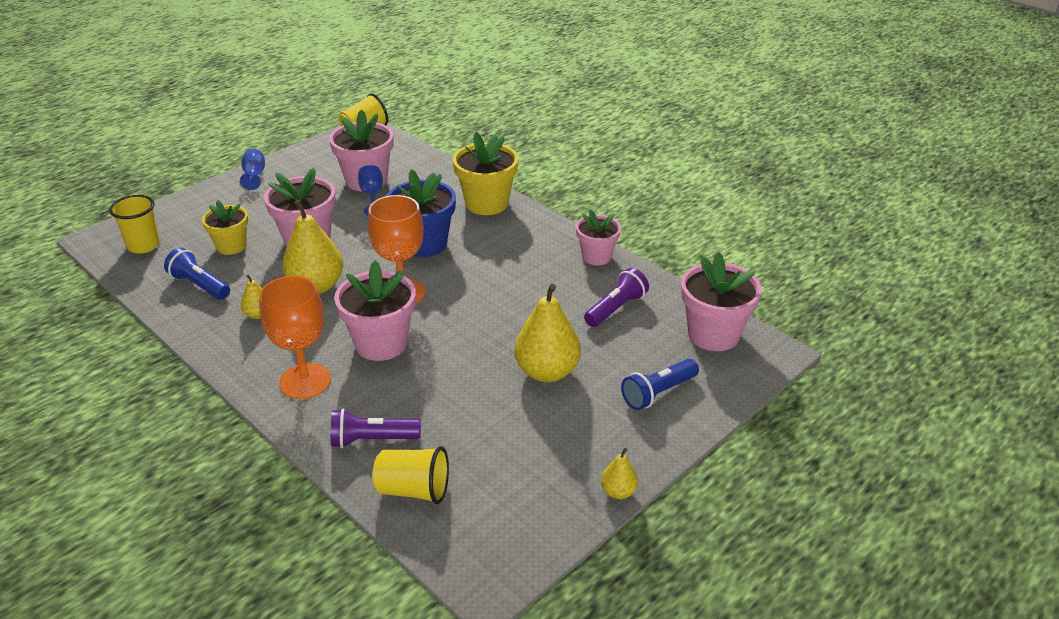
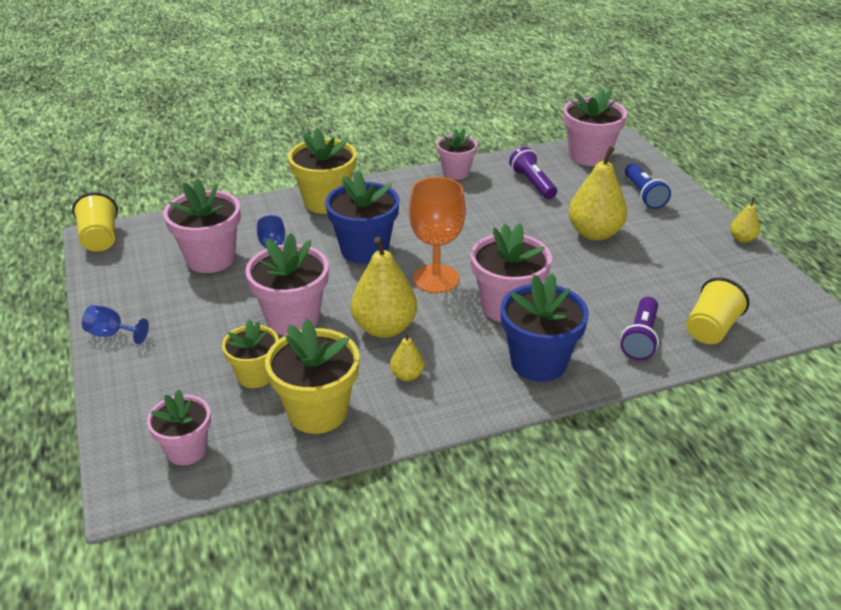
camera: 65 degrees left, 0 degrees up
(143, 245) = (186, 450): yellow cup -> pink flower pot
(199, 285) = (317, 412): blue flashlight -> yellow flower pot
(305, 381) = (538, 362): orange goblet -> blue flower pot

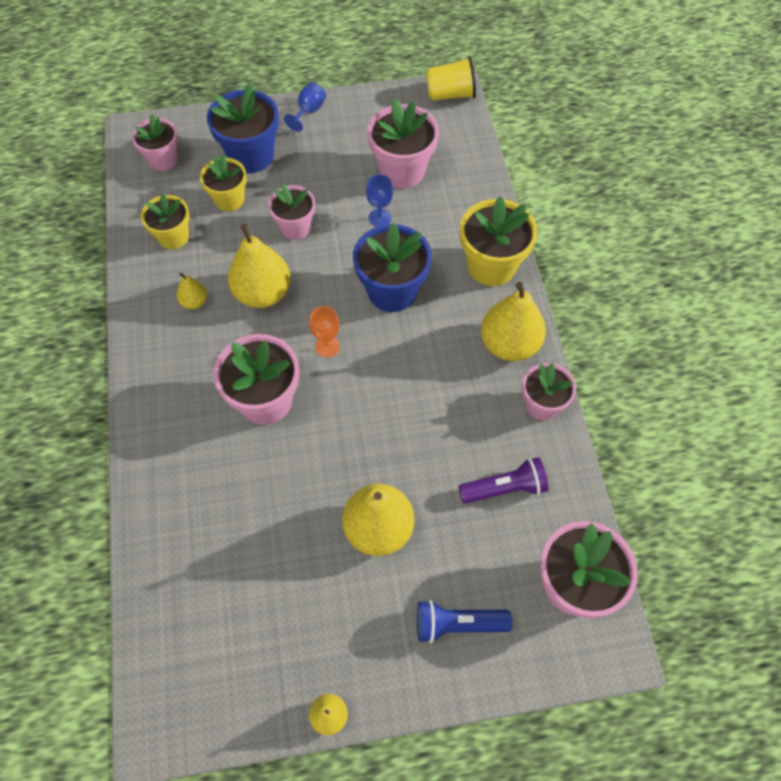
camera: 100 degrees right, 25 degrees up
(293, 319) = (295, 227): pink flower pot -> pink flower pot, size x0.64
(317, 412) = (173, 237): yellow flower pot -> yellow flower pot, size x0.64
(405, 189) = (509, 344): none -> yellow pear
(436, 279) = (327, 346): orange goblet -> orange goblet, size x0.52
(538, 362) = (177, 408): blue flower pot -> blue flower pot (251, 156)
(640, 338) = (181, 512): purple flashlight -> none
(710, 329) = (172, 591): yellow cup -> none

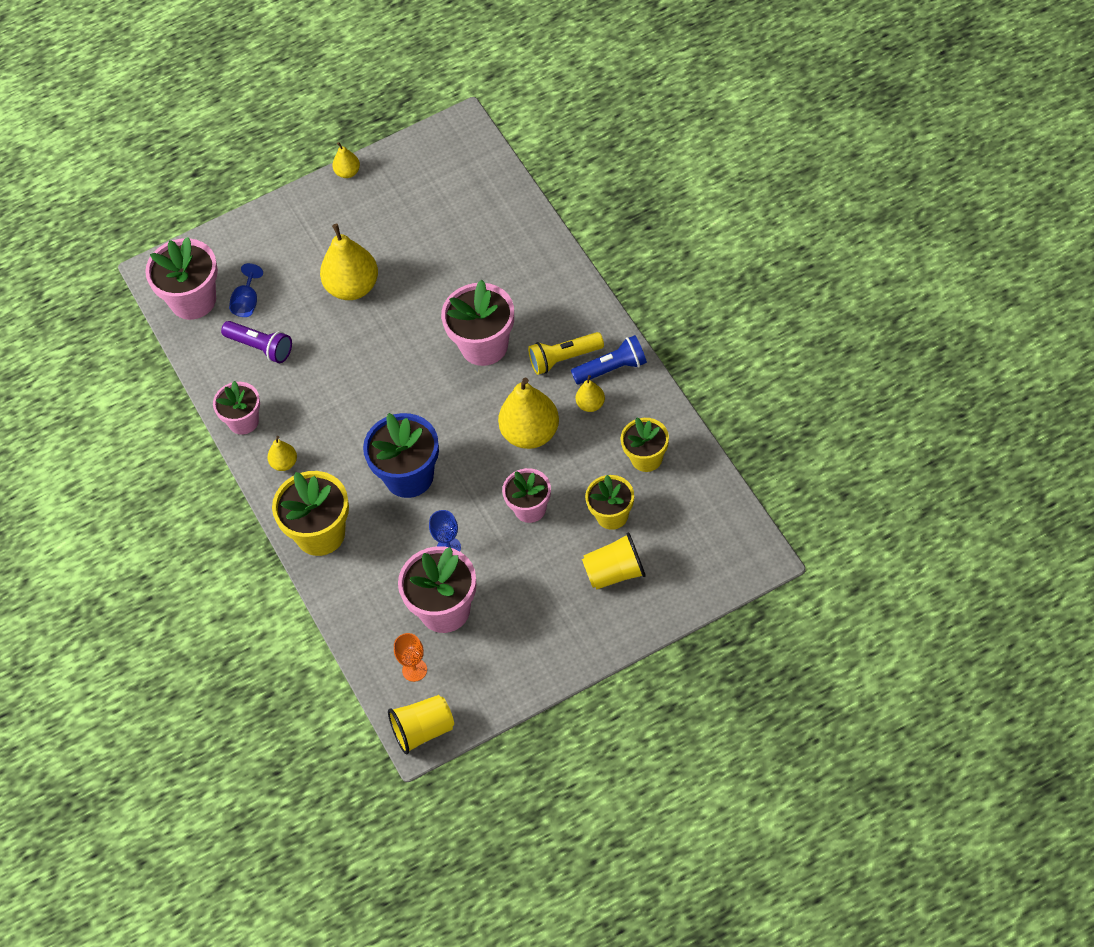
camera: 170 degrees right, 5 degrees down
(163, 160) = (707, 536): pink flower pot -> none
(195, 357) = (564, 359): none -> yellow flashlight
(251, 156) = (615, 573): blue flower pot -> yellow cup
(309, 111) = (578, 651): blue goblet -> blue goblet (247, 302)
(327, 346) = (450, 407): orange goblet -> orange goblet (414, 670)
(457, 624) = (274, 249): blue flashlight -> blue flashlight (612, 369)
(504, 488) = (260, 347): purple flashlight -> purple flashlight turned 120 degrees counterclockwise
(509, 344) = (284, 463): yellow pear -> yellow pear, size x0.49

